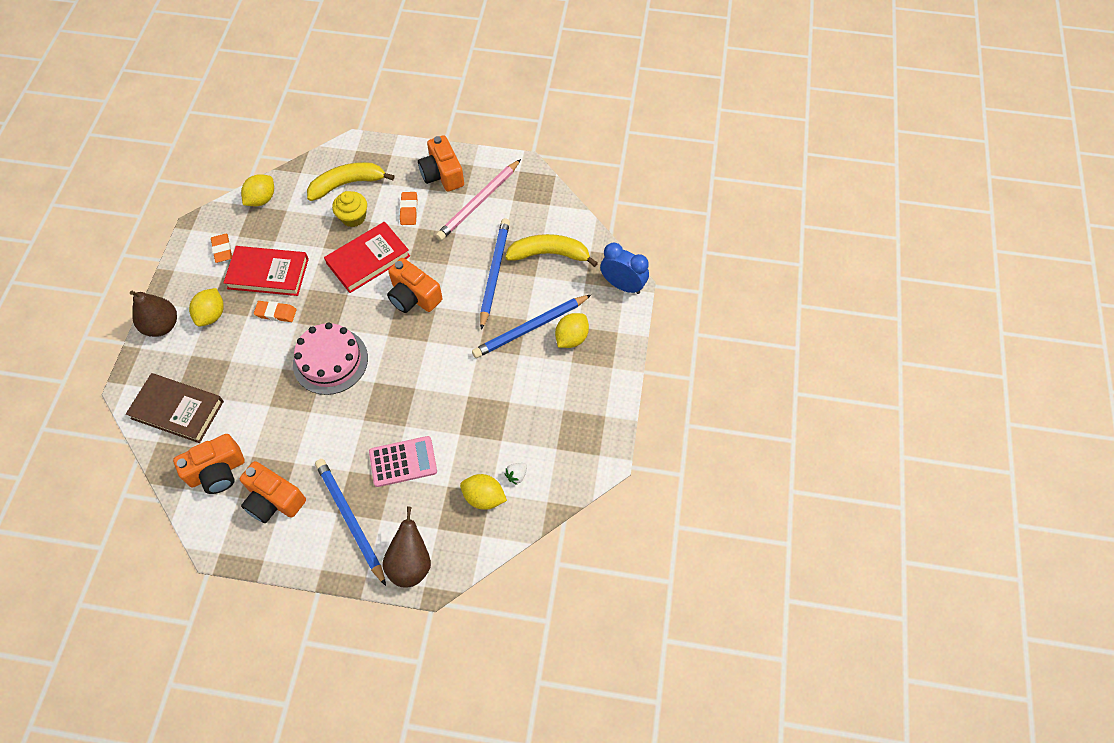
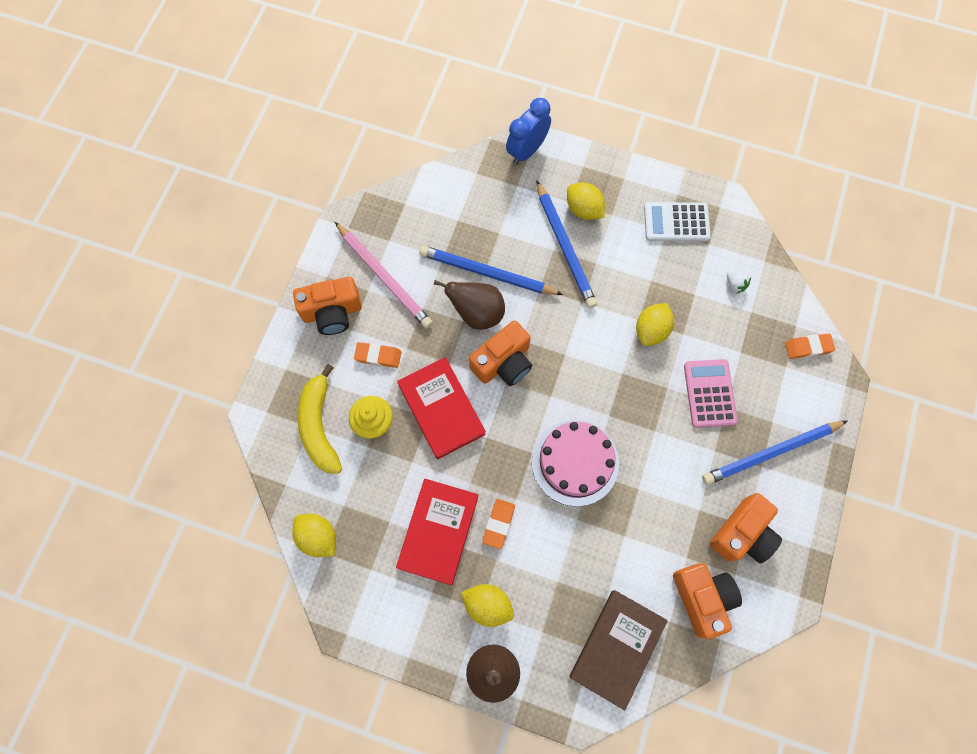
camera: 80 degrees left, 10 degrees up
(222, 250) = (389, 591): orange eraser -> orange eraser (808, 347)
(411, 563) = (822, 396): brown pear -> brown pear (477, 313)
(484, 497) = (756, 318): yellow lemon -> yellow lemon (651, 330)
(549, 254) = (473, 214): yellow banana -> none
(574, 417) = (676, 222): none -> white calculator

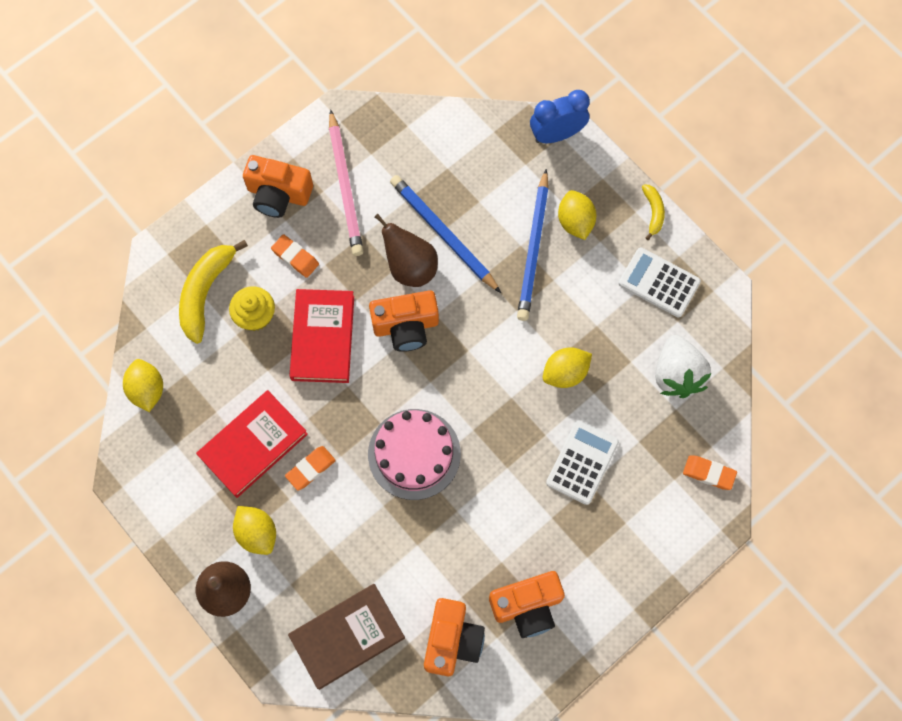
camera: 30 degrees right, 0 degrees up
(637, 172) = (653, 212): none -> yellow banana
(709, 393) = (582, 462): pink calculator -> white calculator
(735, 285) = (677, 374): white strawberry -> white strawberry, size x2.32
(771, 452) = (604, 550): blue pencil -> none

